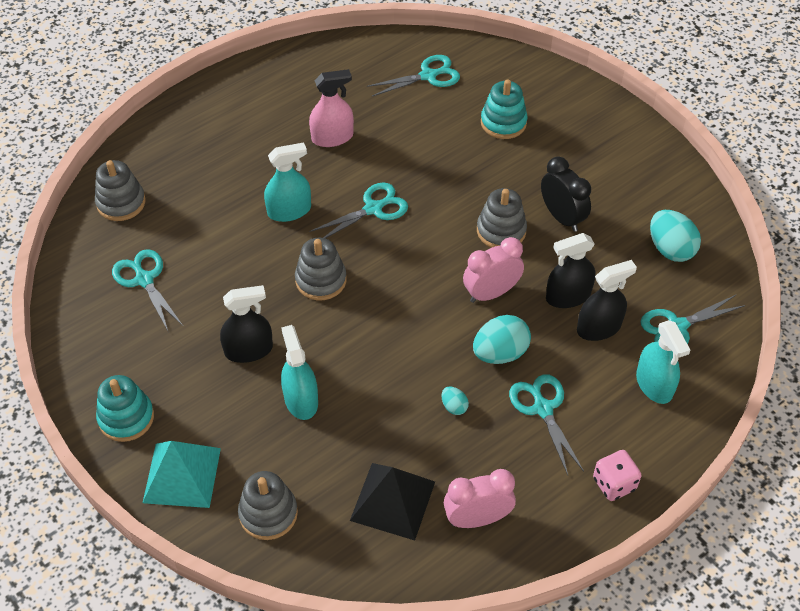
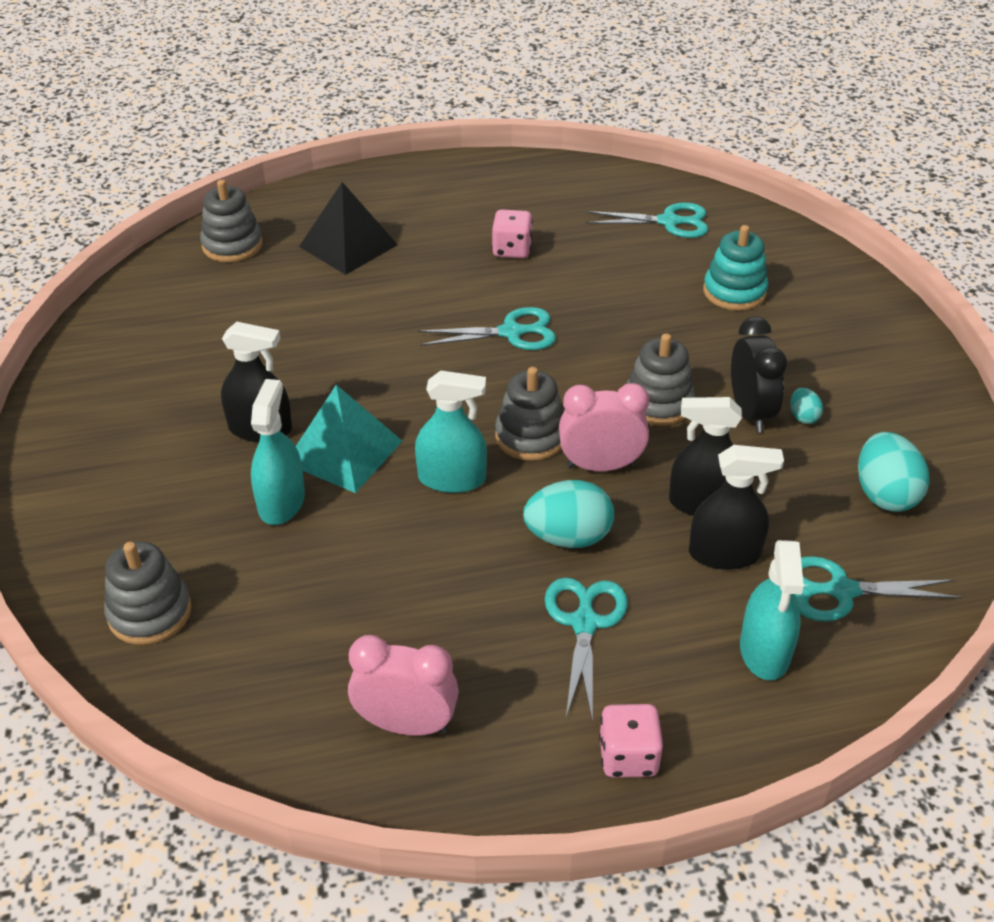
camera: 25 degrees right, 10 degrees down
(126, 418) = (73, 451): turquoise stacking toy -> none
(144, 279) = (200, 323): turquoise scissors -> none
(182, 475) = (85, 532): turquoise pyramid -> turquoise pyramid (344, 452)
(289, 211) = (410, 305): turquoise spray bottle -> turquoise spray bottle (452, 478)
(321, 280) = (396, 385): grey stacking toy -> grey stacking toy (531, 436)
(332, 137) = (512, 250): pink spray bottle -> pink dice
(393, 500) = (311, 658): black pyramid -> black pyramid (348, 245)
(454, 406) = (466, 577): turquoise egg -> turquoise egg (803, 417)

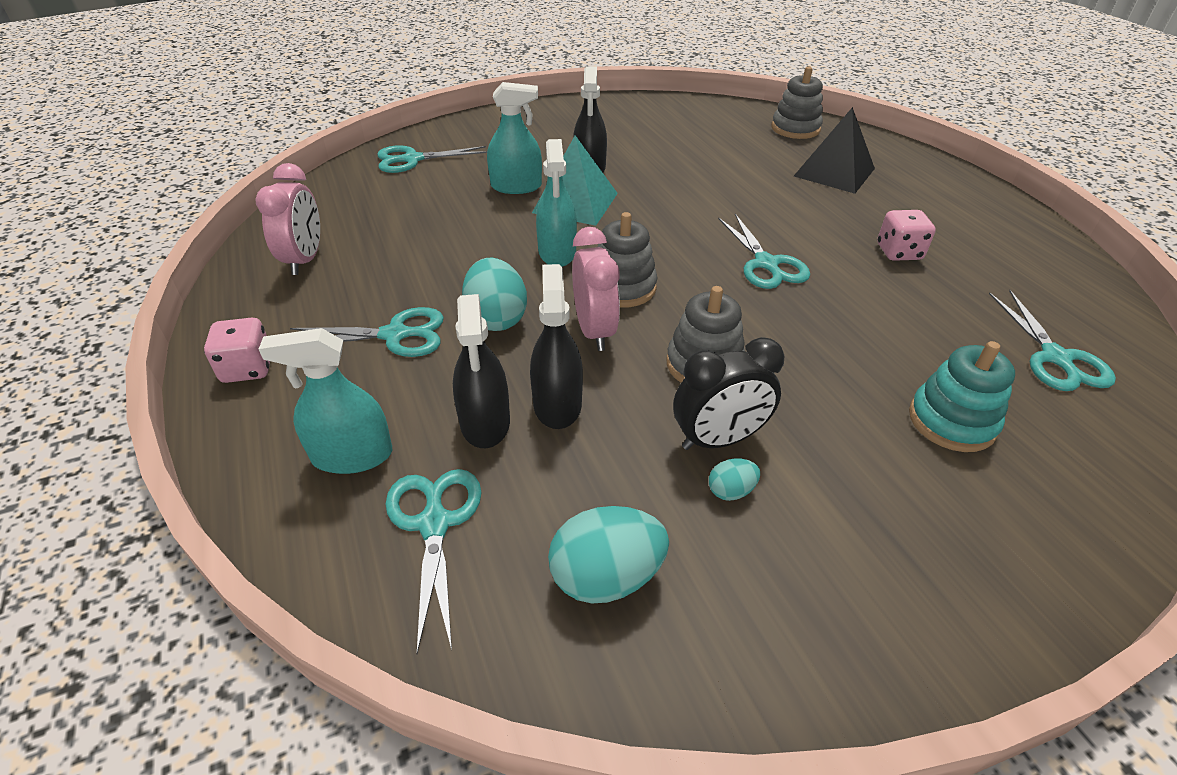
camera: 80 degrees right, 0 degrees up
(150, 613) = (412, 159): grey stacking toy -> turquoise scissors

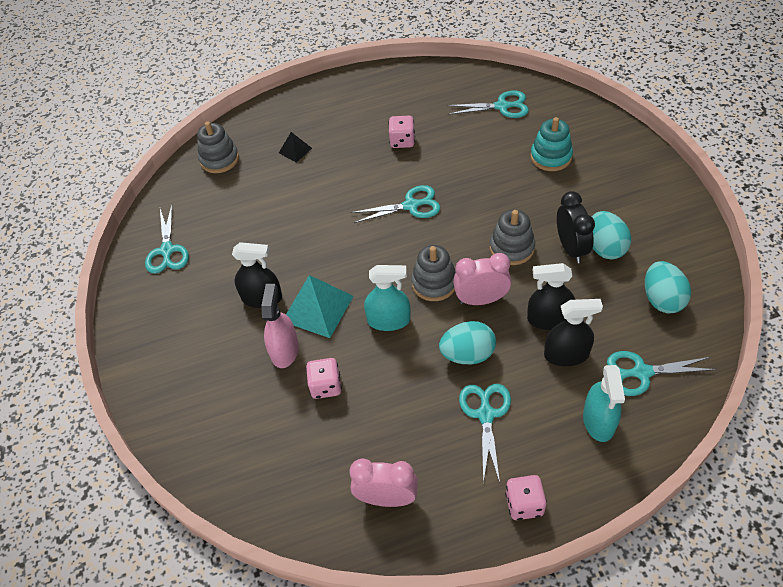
camera: 80 degrees left, 10 degrees up
(412, 159) = (217, 439): turquoise scissors -> turquoise scissors (167, 251)
(464, 214) = (326, 386): none -> pink dice
(516, 186) = (284, 350): turquoise spray bottle -> pink spray bottle
(731, 491) = (605, 247): turquoise egg -> turquoise egg, size x2.00
(834, 172) = (295, 150): black pyramid -> black pyramid, size x0.53

